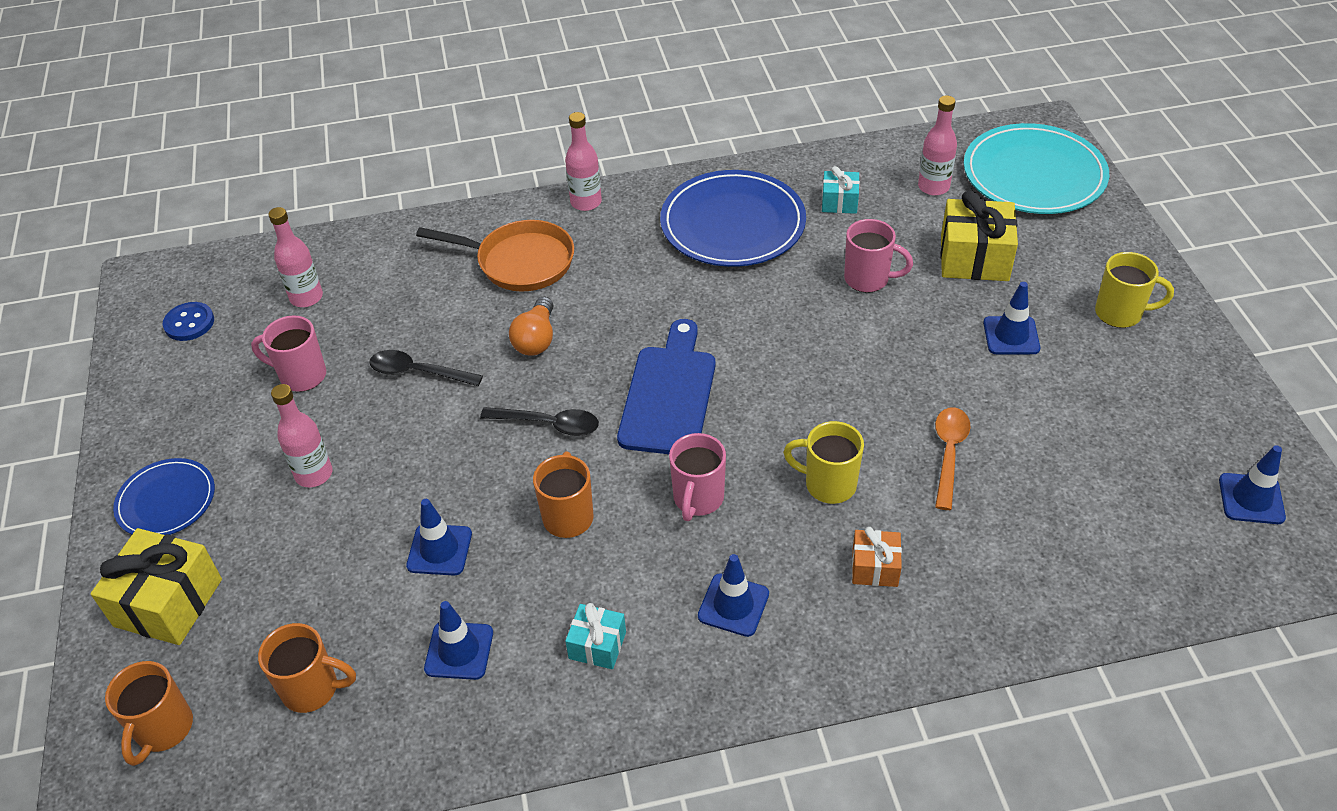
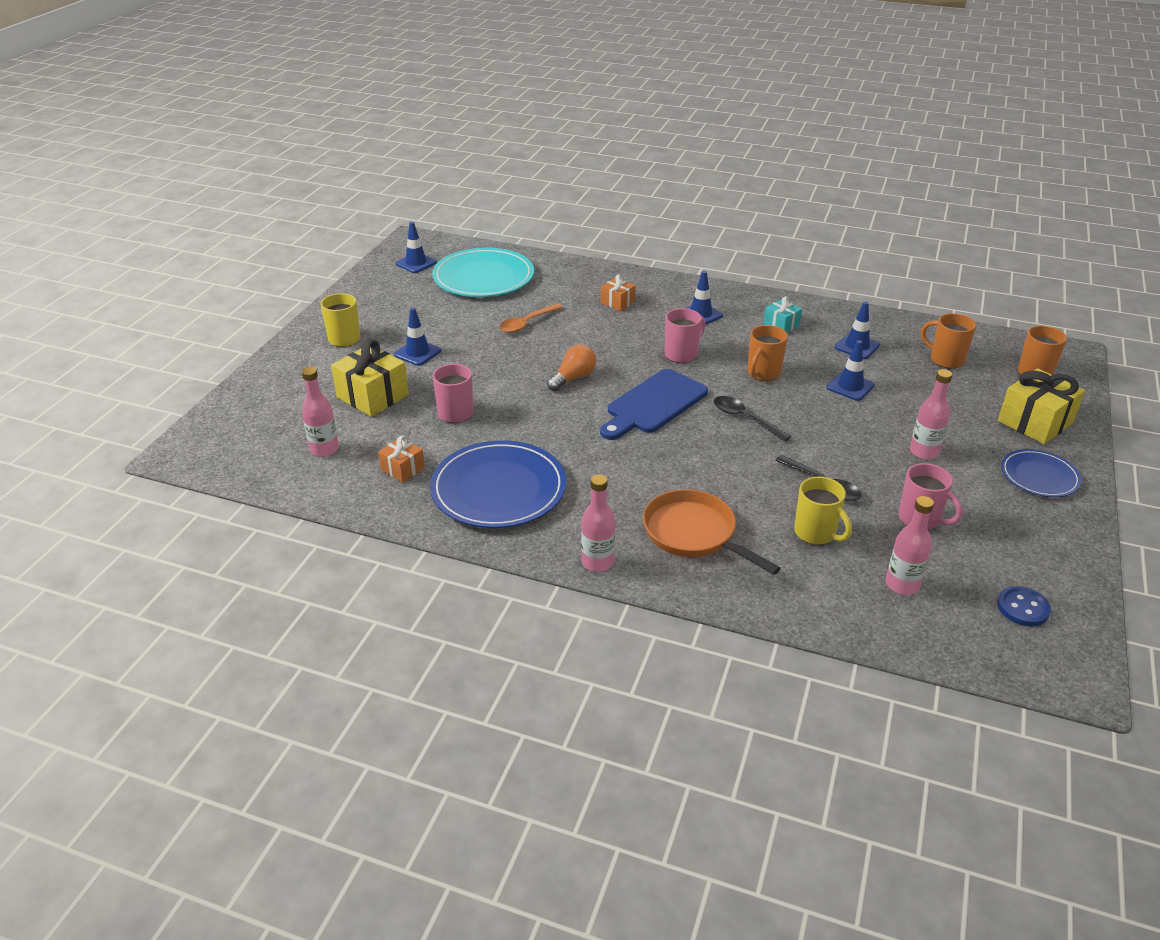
camera: 150 degrees left, 10 degrees down
(536, 339) = (719, 471): orange light bulb -> orange light bulb (573, 378)
(828, 484) = (604, 335): yellow mug -> yellow mug (816, 533)
(839, 202) = (402, 469): turquoise gift -> orange gift
(1034, 174) = (248, 427): turquoise plate -> turquoise plate (483, 277)

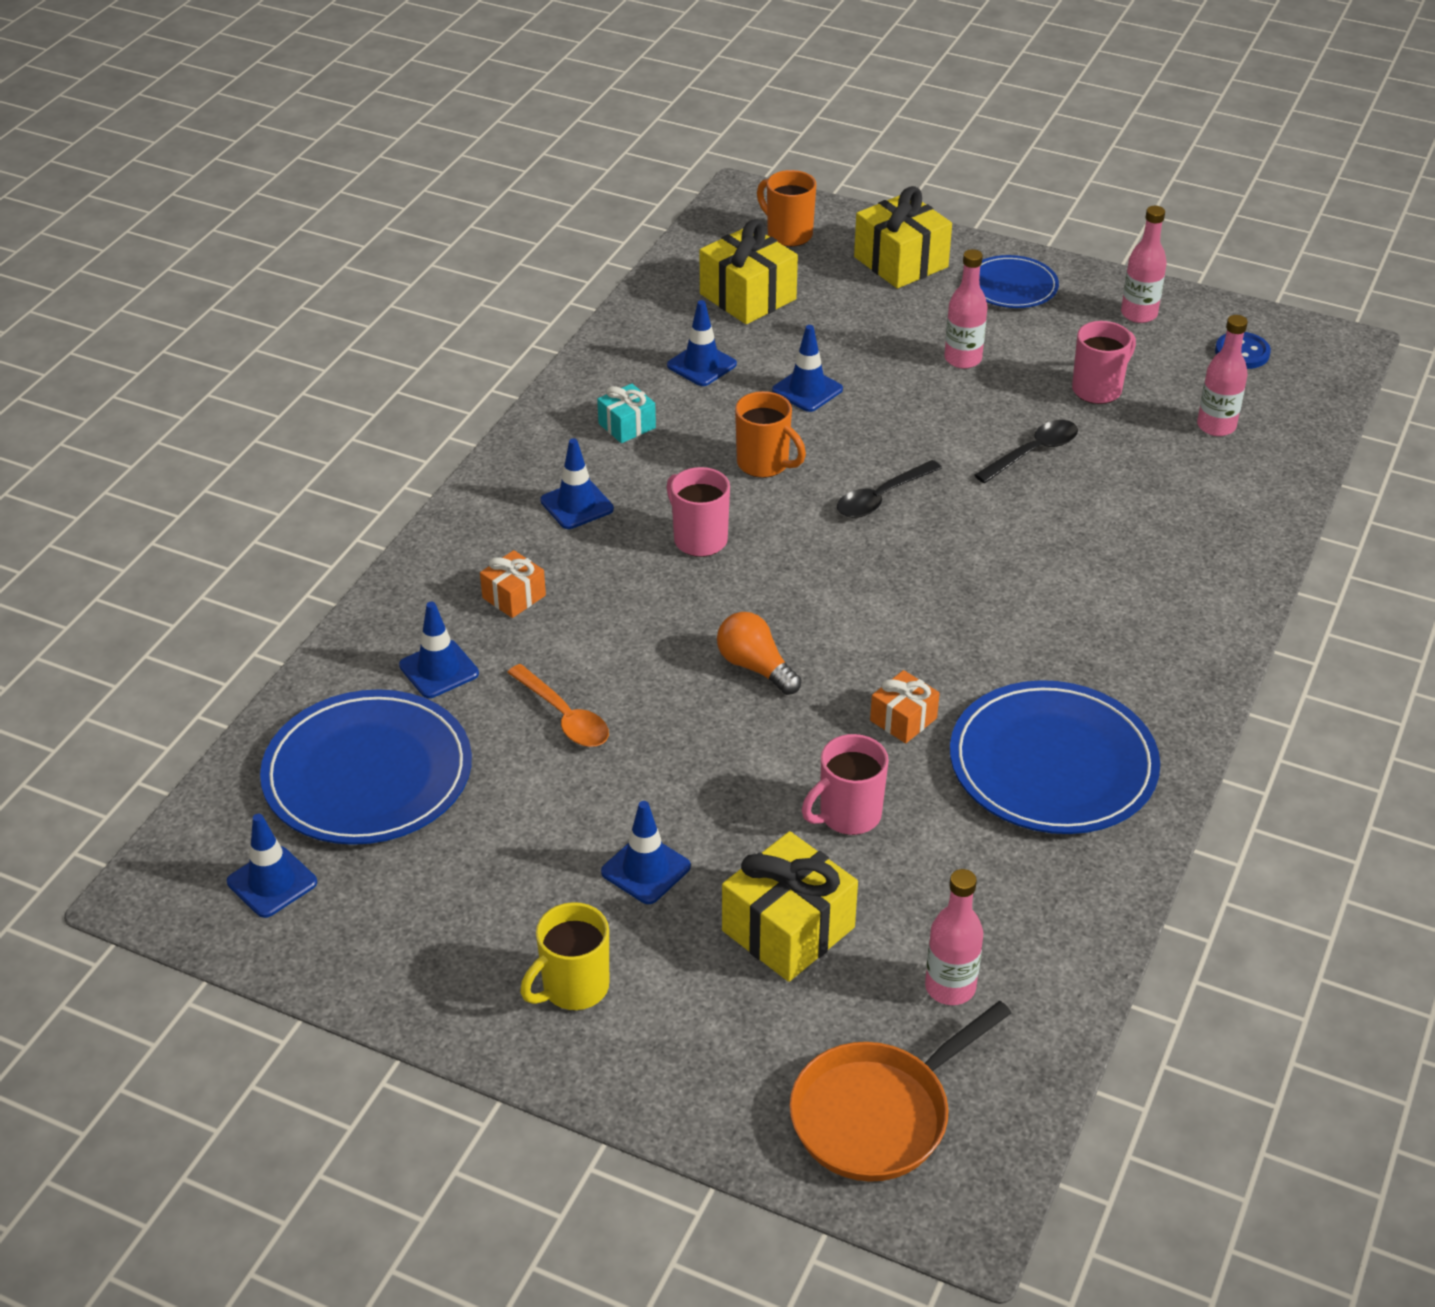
camera: 85 degrees left, 5 degrees up
(402, 469) = (1005, 878): orange gift -> orange gift (903, 719)
(483, 277) = (368, 774): turquoise plate -> blue plate
(558, 287) = (439, 669): none -> blue traffic cone
(597, 562) = (1205, 670): pink bottle -> pink bottle (1139, 314)
(654, 404) = (838, 583): blue cutting board -> none
(694, 534) = (1140, 577): orange pan -> orange pan (877, 1114)
(816, 533) = (1131, 474): yellow mug -> none
(945, 360) = (747, 297): orange mug -> yellow gift

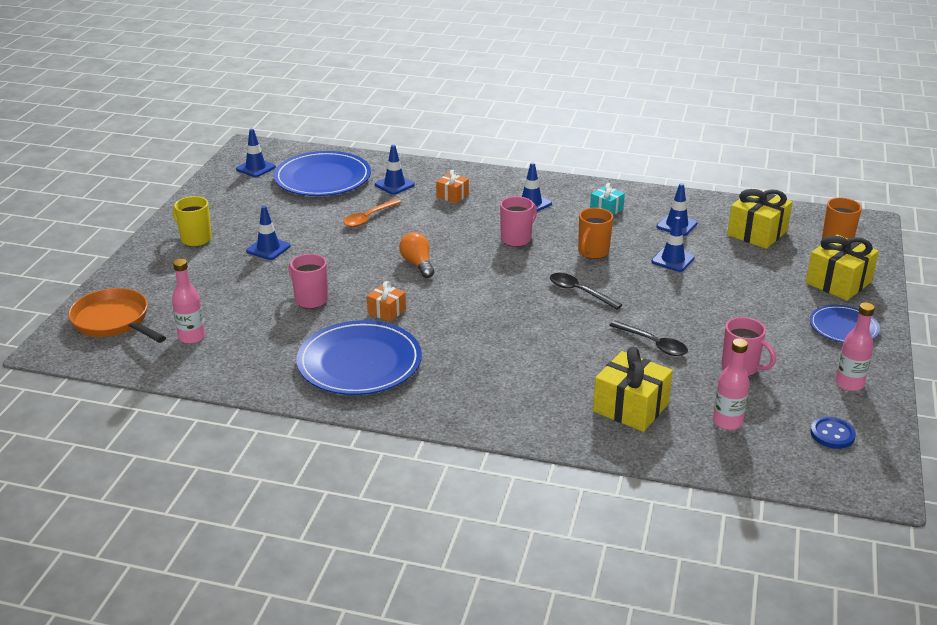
camera: 80 degrees right, 10 degrees down
(755, 667) = (418, 264): orange light bulb -> orange light bulb turned 60 degrees counterclockwise
(788, 929) = (231, 289): yellow gift -> yellow gift (630, 407)
(962, 359) = (741, 312): pink bottle -> none

